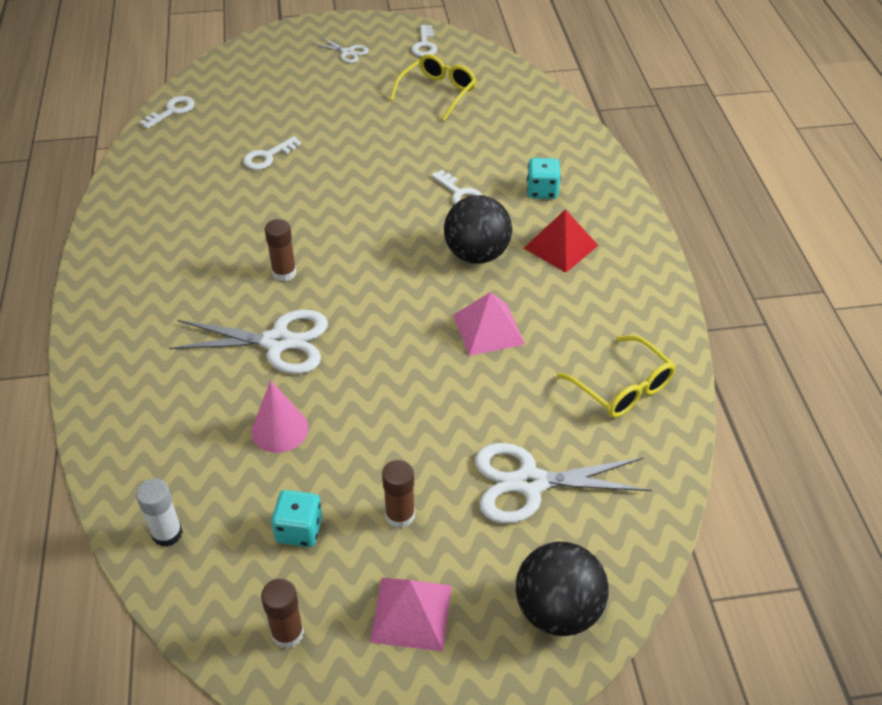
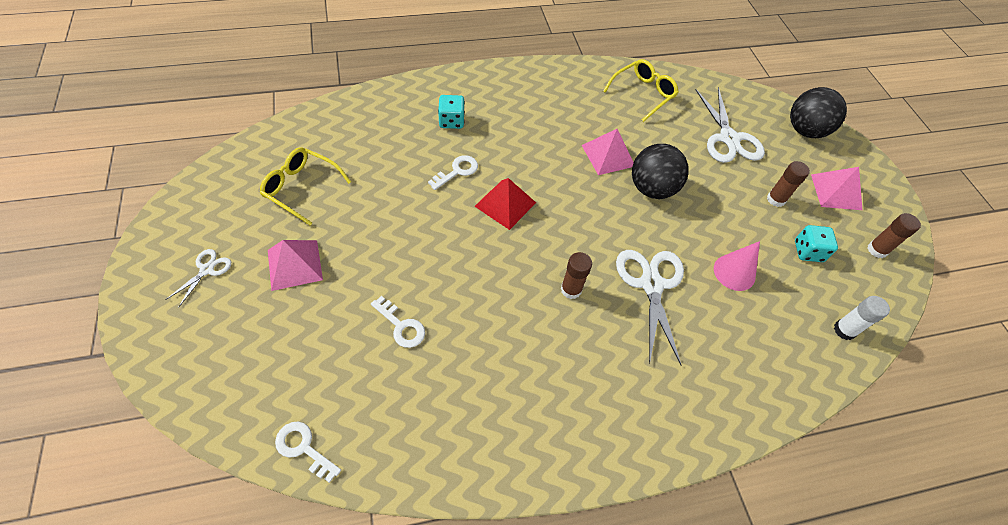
camera: 100 degrees left, 10 degrees up
(346, 95) = (295, 264): none -> pink pyramid
(424, 45) = (208, 200): white key -> none
(477, 254) = (531, 161): black ball -> black ball (651, 189)
(560, 246) = (516, 114): red pyramid -> red pyramid (505, 204)

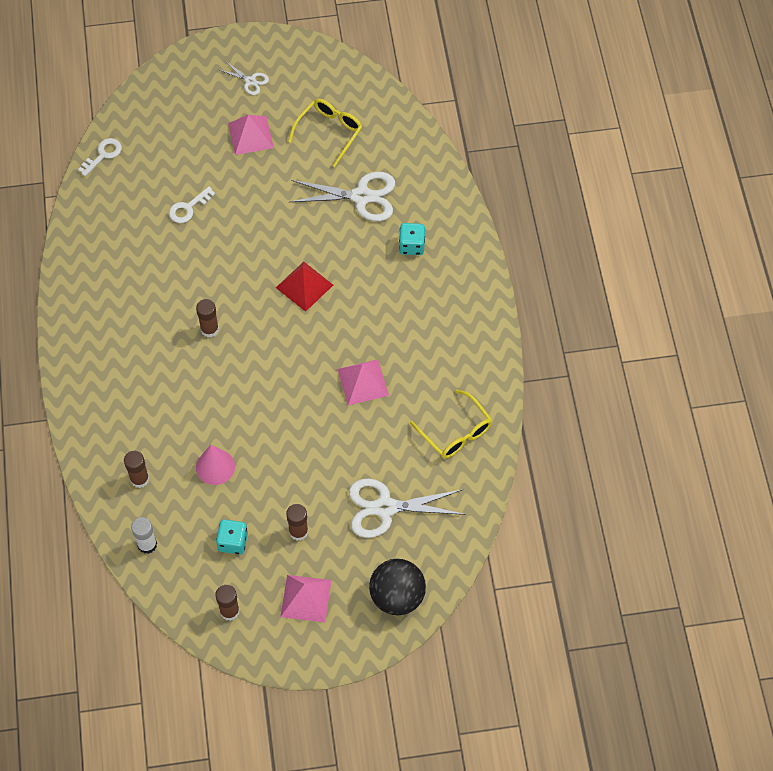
camera: 100 degrees right, 5 degrees up
(457, 171) = (345, 249): white key -> none
(651, 189) = (317, 415): black ball -> none
(651, 284) = (209, 393): white scissors -> white scissors (362, 197)
(773, 346) = (139, 479): none -> brown glue stick

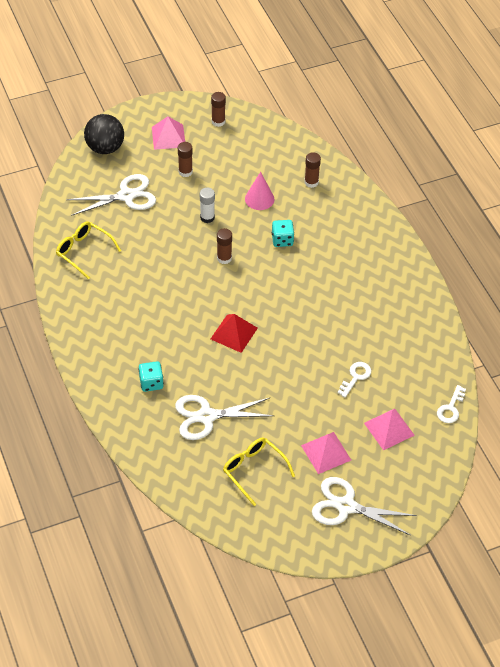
camera: 165 degrees right, 10 degrees down
(147, 544) = (289, 147): white glue stick -> white glue stick (207, 217)
(209, 329) = (299, 287): brown glue stick -> brown glue stick (224, 258)
(233, 542) = (230, 158): turquoise dice -> turquoise dice (282, 240)
(250, 81) = (346, 506): white scissors -> white scissors, size x1.98
(329, 132) = (253, 470): yellow glasses -> yellow glasses turned 120 degrees clockwise
(363, 382) = (165, 272): pink pyramid -> pink pyramid (389, 429)

